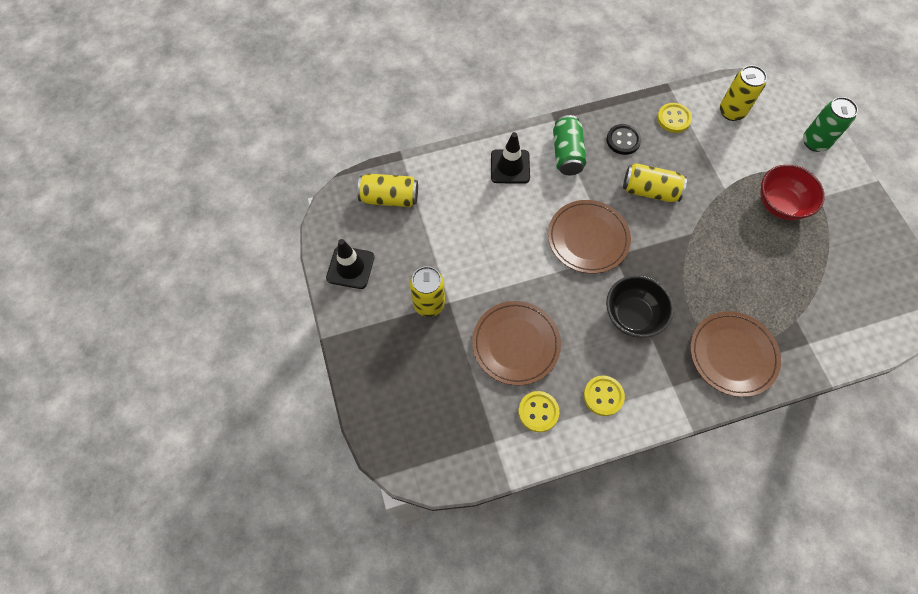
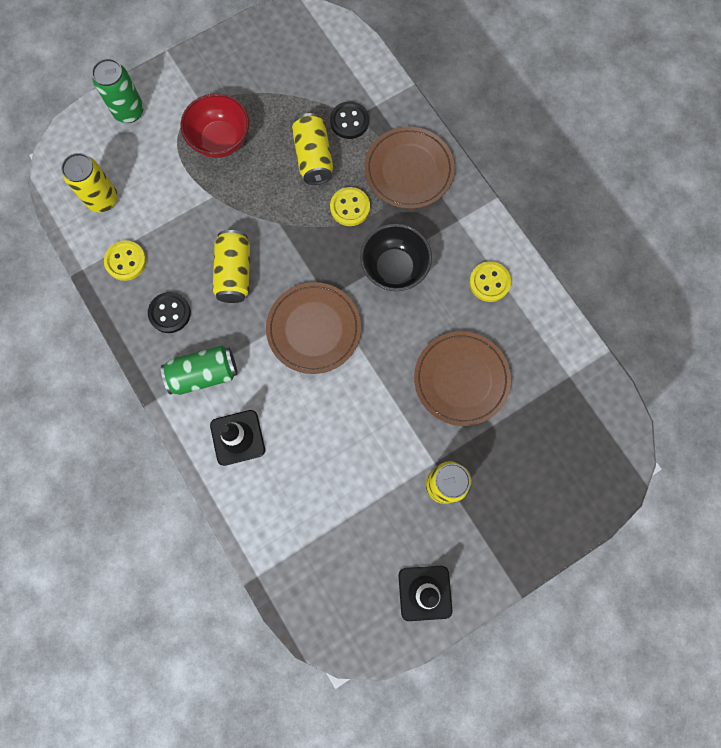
camera: 105 degrees left, 10 degrees up
(389, 198) = (318, 575): yellow can -> yellow can (313, 158)
(538, 412) = (526, 341): yellow button -> yellow button (350, 207)
(792, 314) = (349, 121): none -> black button

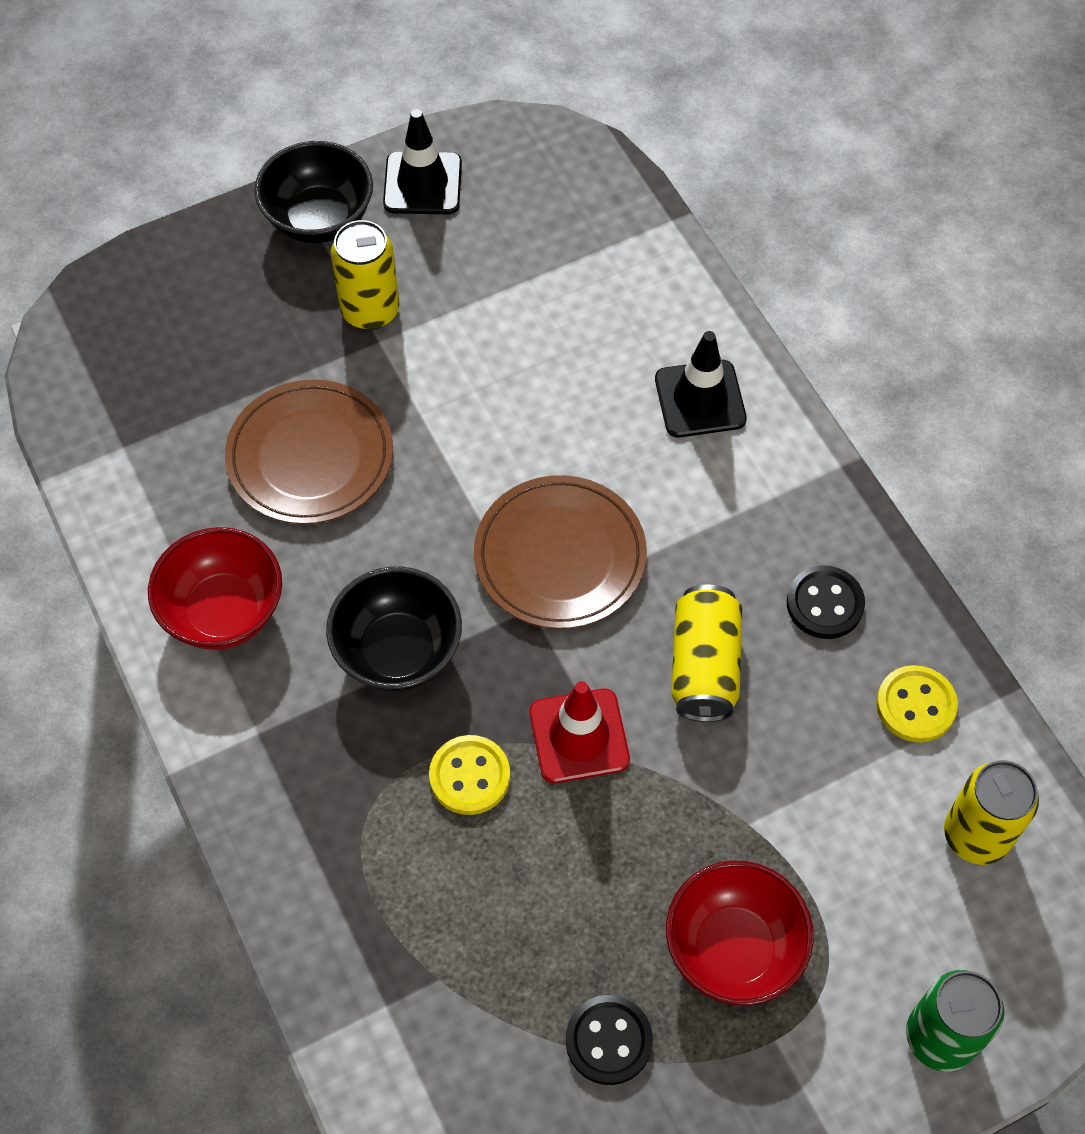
camera: 175 degrees left, 15 degrees down
(204, 374) = (759, 498): green can -> none
(297, 231) = (579, 736): none -> red traffic cone
(313, 158) = (535, 890): yellow can -> none
(349, 121) = (450, 969): black button -> black button (608, 1041)
(409, 170) = (338, 846): brown plate -> none
(488, 555) = (319, 219): none -> black bowl
(489, 282) = (224, 611): yellow button -> red bowl

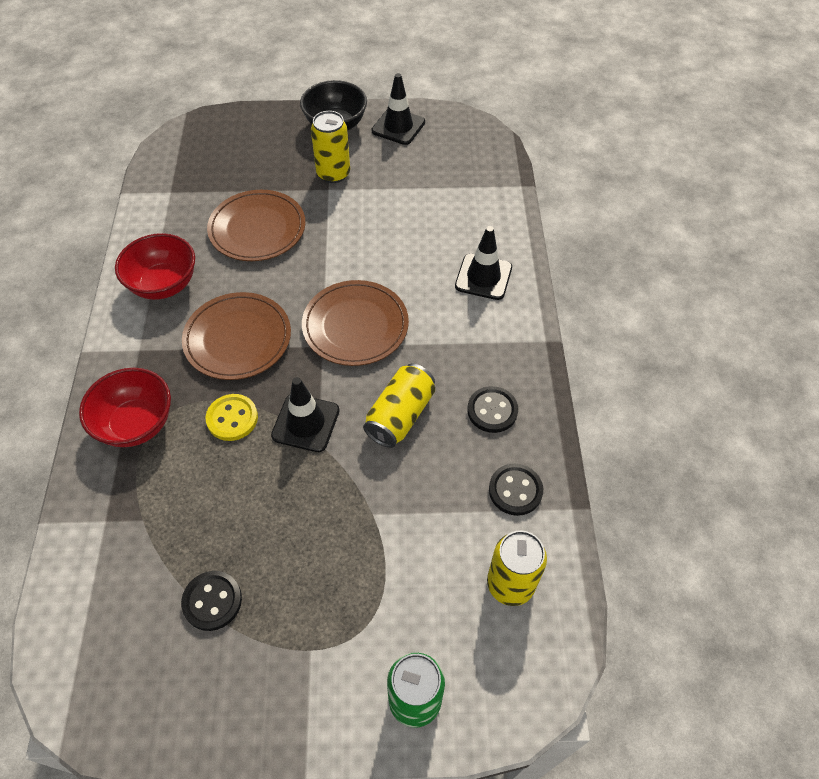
camera: 25 degrees right, 5 degrees down
(398, 651) = (238, 339): black bowl -> brown plate
(579, 736) = (305, 423): red traffic cone -> black traffic cone
(733, 948) = (319, 582): red bowl -> red bowl (136, 424)
(916, 705) = (515, 490): yellow button -> black button

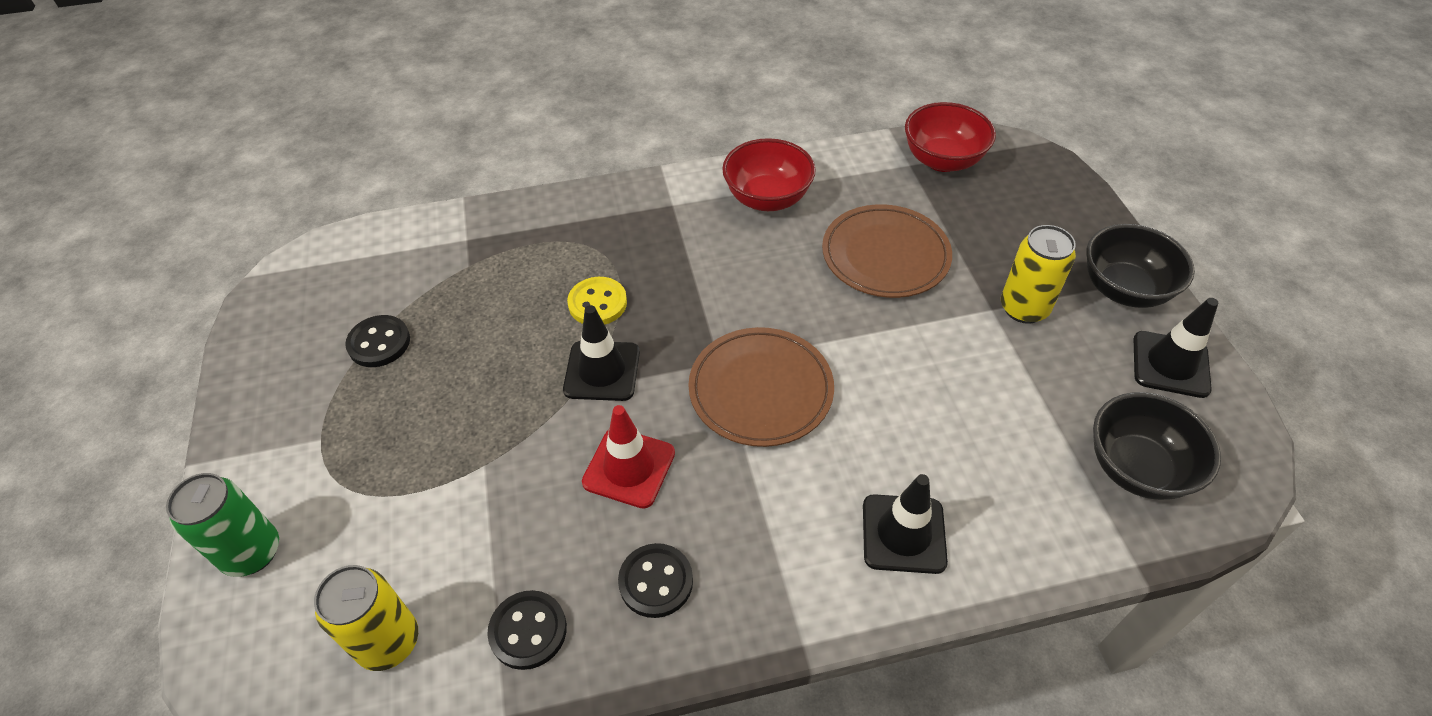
camera: 80 degrees right, 5 degrees down
(136, 424) = (579, 229): red bowl -> red bowl (942, 160)
(238, 339) = (708, 280): brown plate -> none
(400, 415) = (629, 467): yellow can -> red traffic cone
(463, 165) = (1136, 468): none -> black bowl

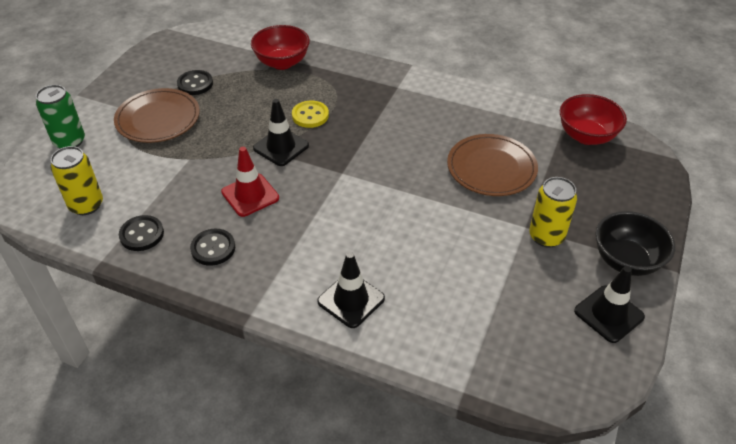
camera: 35 degrees right, 5 degrees down
(760, 390) = (349, 196): brown plate -> brown plate (158, 119)
(767, 198) = (454, 108): red bowl -> red bowl (282, 62)
(1136, 468) = (520, 349): black bowl -> none

